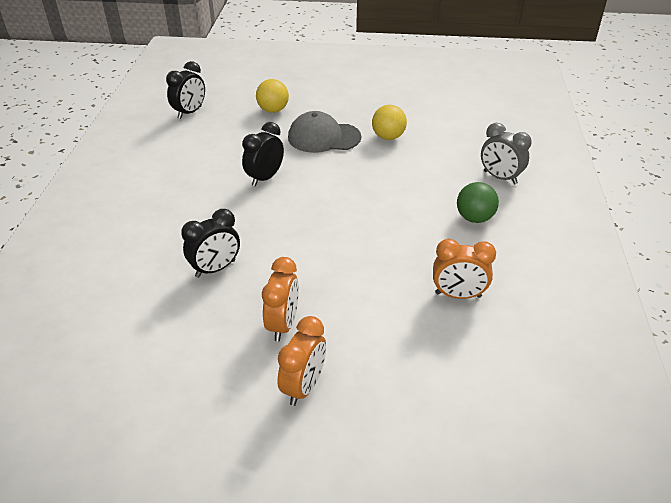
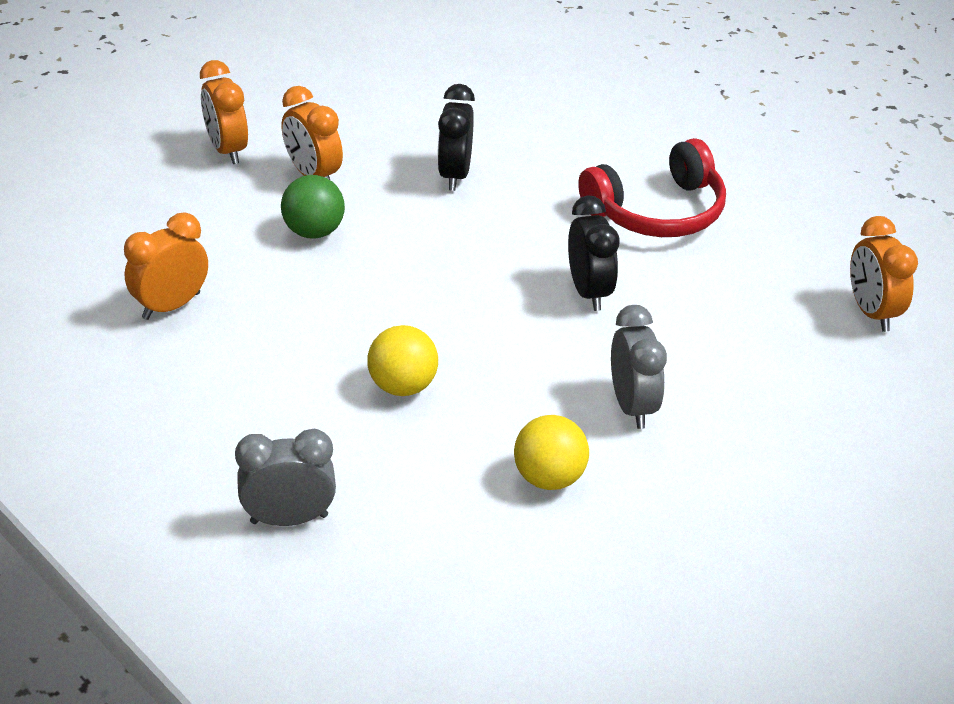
camera: 130 degrees right, 0 degrees up
(173, 188) = (657, 212): none -> red headphones
(190, 112) = (871, 312): black clock -> orange clock
(273, 110) = (787, 402): yellow ball -> yellow ball (402, 386)
(324, 137) = (632, 406): grey cap -> grey clock
(474, 218) = (253, 417): green ball -> green ball (314, 231)

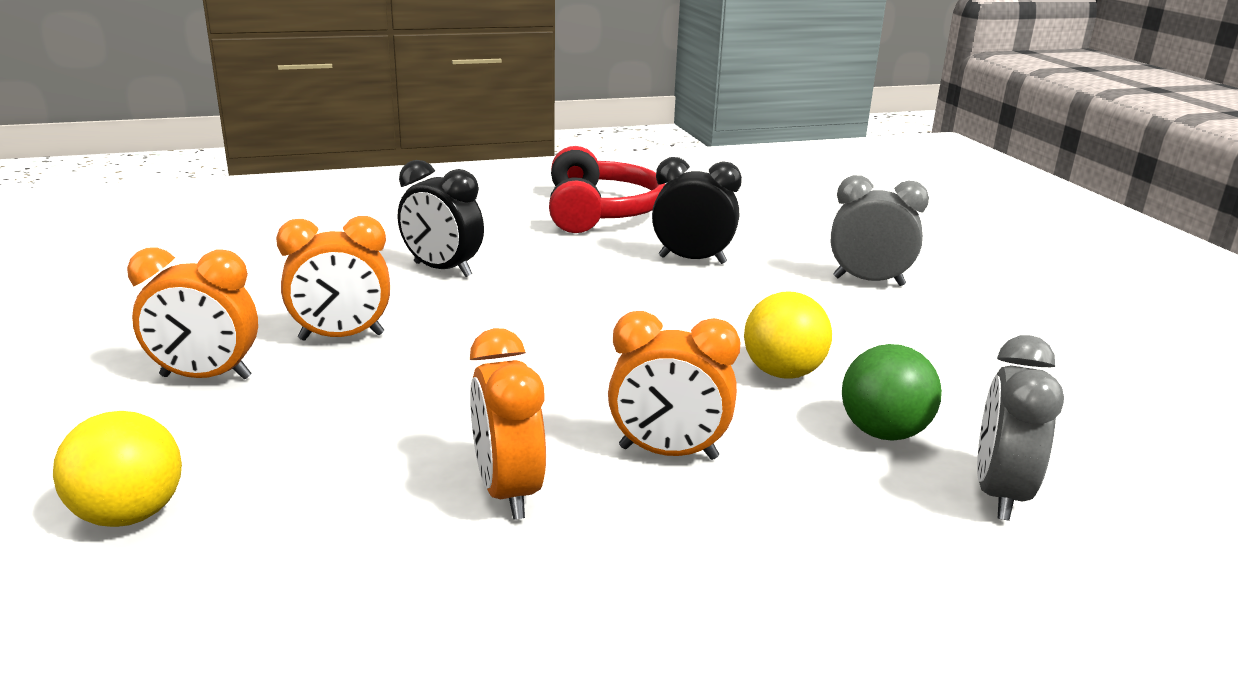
camera: 65 degrees left, 15 degrees down
(314, 231) = (453, 360): green ball -> green ball (883, 432)
(549, 478) = (959, 336): yellow ball -> yellow ball (129, 515)
(871, 312) = (793, 185): orange clock -> orange clock (668, 453)

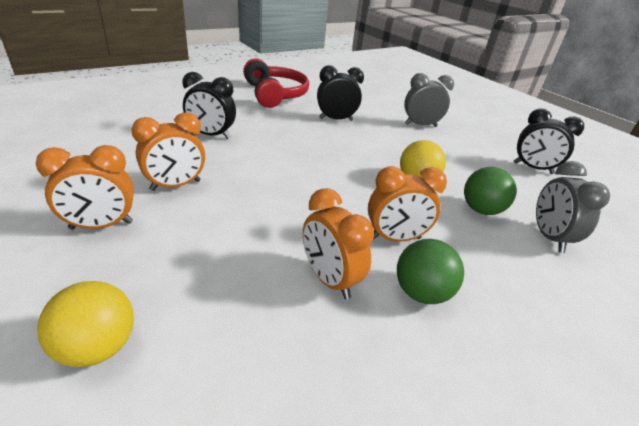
camera: 20 degrees left, 10 degrees up
(656, 534) = (421, 292): none -> green ball
(1074, 377) = (532, 168): none -> black clock

